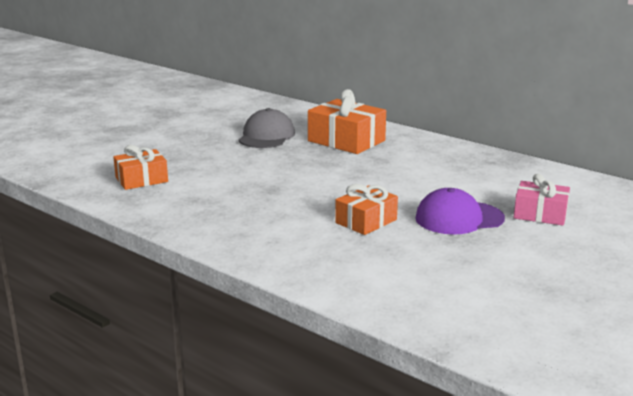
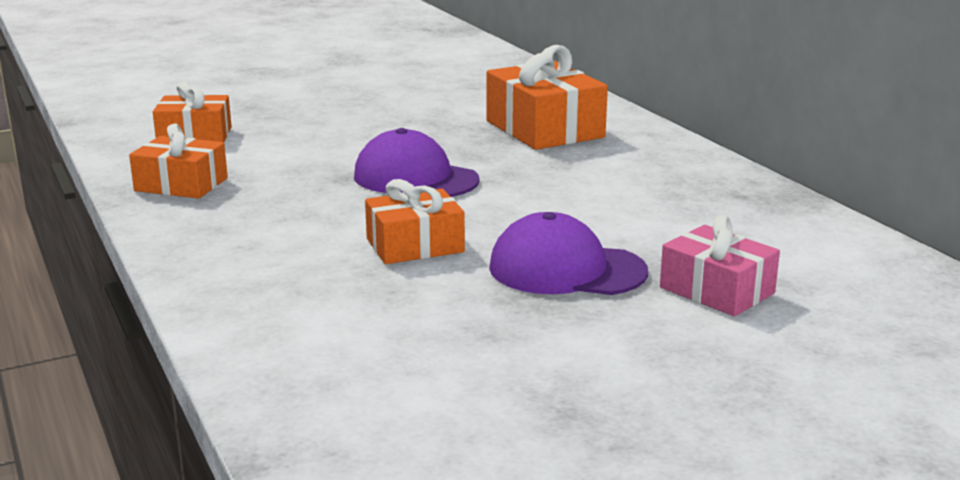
camera: 25 degrees right, 0 degrees up
(179, 212) = (181, 184): none -> orange gift
(266, 136) = (437, 106): grey cap -> none
(314, 183) = (415, 178): none -> purple cap

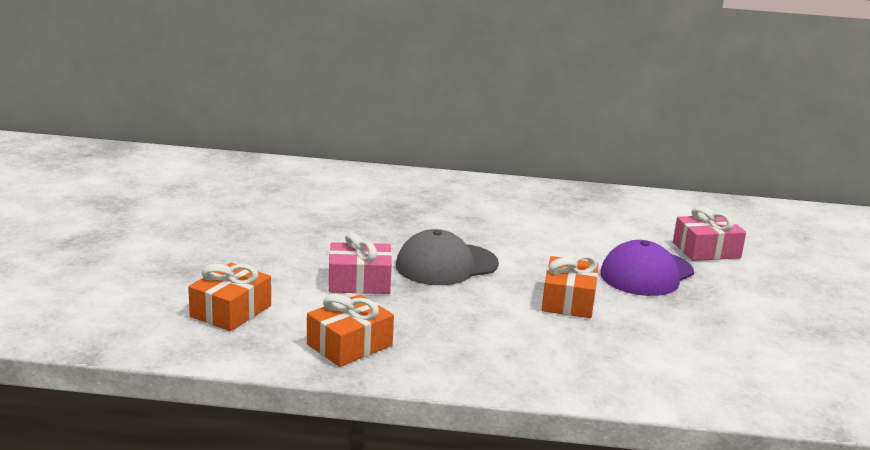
camera: 60 degrees left, 0 degrees up
(318, 158) = (359, 282): none -> pink gift
(415, 178) = (446, 265): purple cap -> grey cap
(544, 129) = (403, 201): orange gift -> none

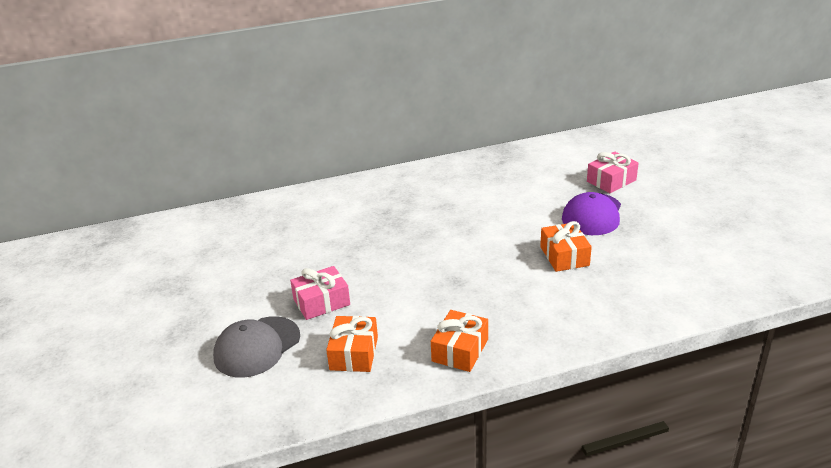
camera: 20 degrees left, 10 degrees up
(359, 282) = (419, 292): pink gift -> pink gift (321, 302)
(446, 265) = (463, 254): grey cap -> grey cap (257, 347)

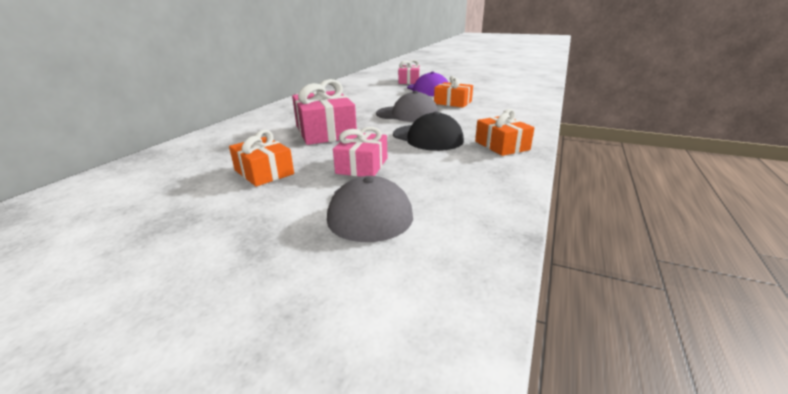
camera: 50 degrees left, 5 degrees down
(354, 353) = (450, 175): orange gift -> orange gift (264, 172)
(368, 240) = (325, 131): none -> pink gift
(425, 299) = (427, 138): none -> black cap
(477, 252) = (407, 114): none -> grey cap

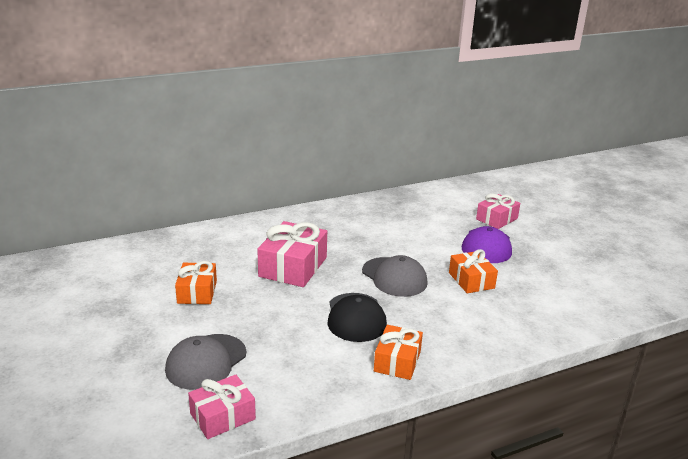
camera: 40 degrees right, 0 degrees up
(362, 165) = (260, 321): pink gift -> pink gift (222, 416)

